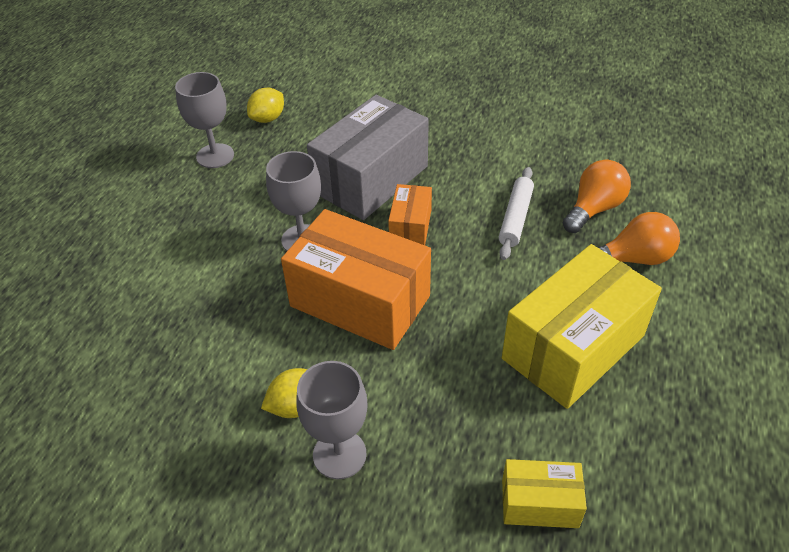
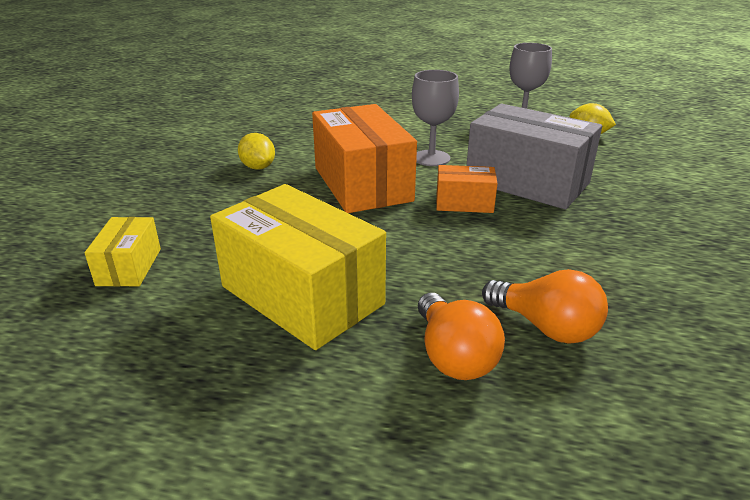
camera: 85 degrees right, 15 degrees down
(339, 454) = (211, 183): grey goblet -> none
(360, 301) = (362, 184): orange box -> orange box turned 45 degrees counterclockwise
(515, 218) = (501, 264): white rolling pin -> none

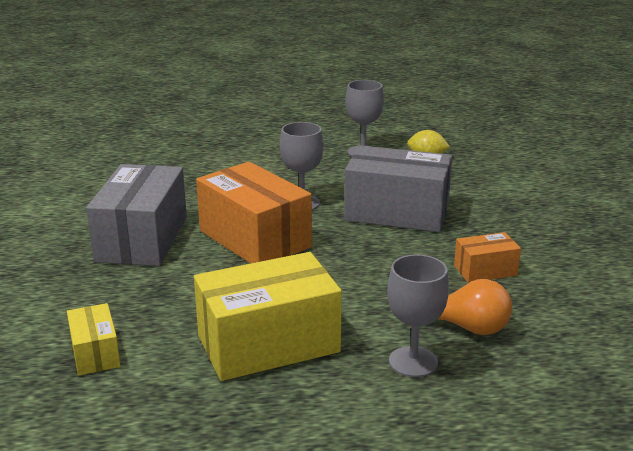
camera: 20 degrees left, 5 degrees down
(258, 167) = (142, 239): yellow lemon -> grey box
(301, 295) = (268, 344): yellow box -> yellow box turned 45 degrees counterclockwise
(453, 356) = (413, 362): orange light bulb -> grey goblet
(464, 203) = (354, 241): orange box -> orange box (485, 270)

